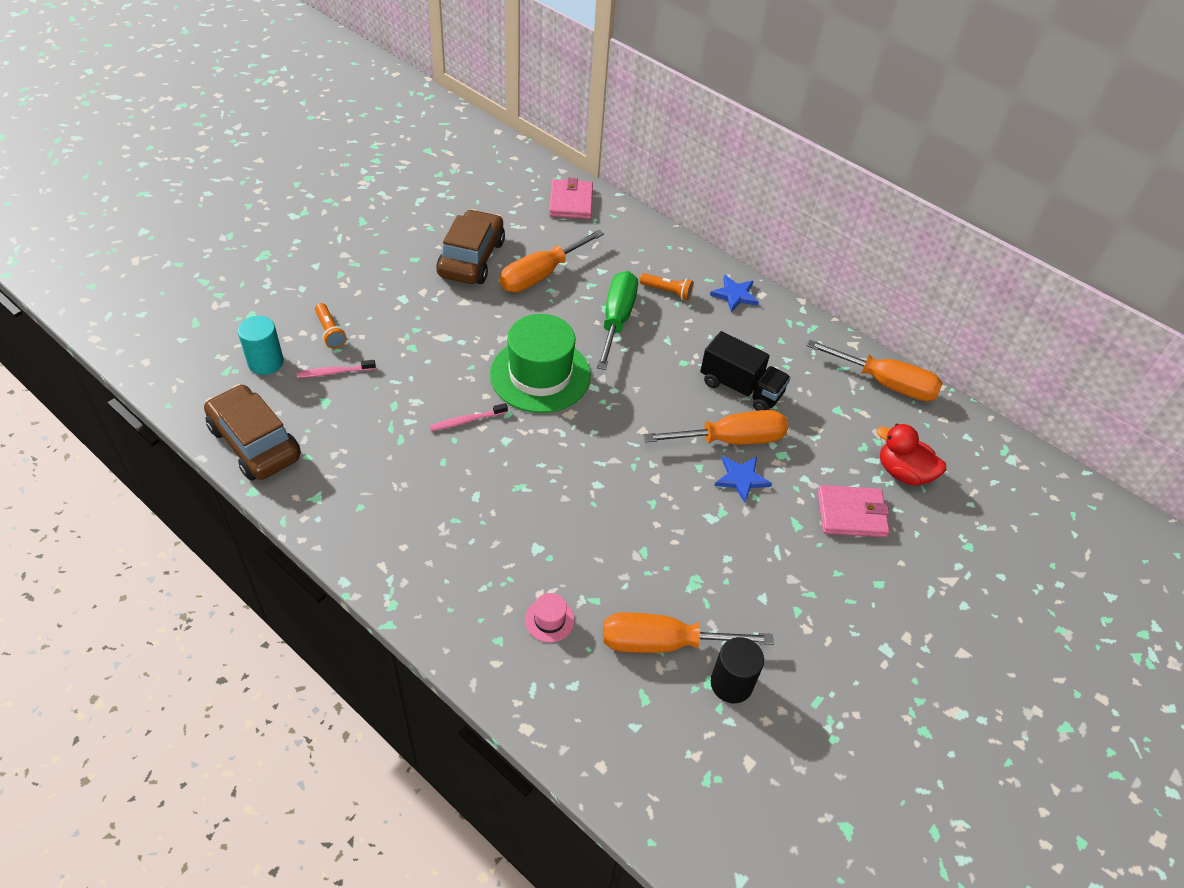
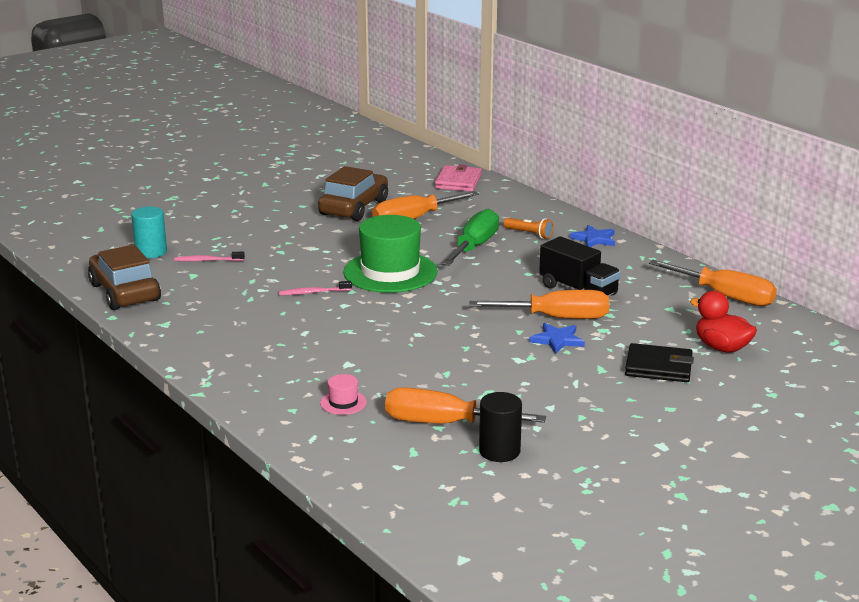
camera: 15 degrees right, 25 degrees down
(330, 332) = (212, 239): orange flashlight -> none
(851, 514) = (658, 367): pink wallet -> black wallet

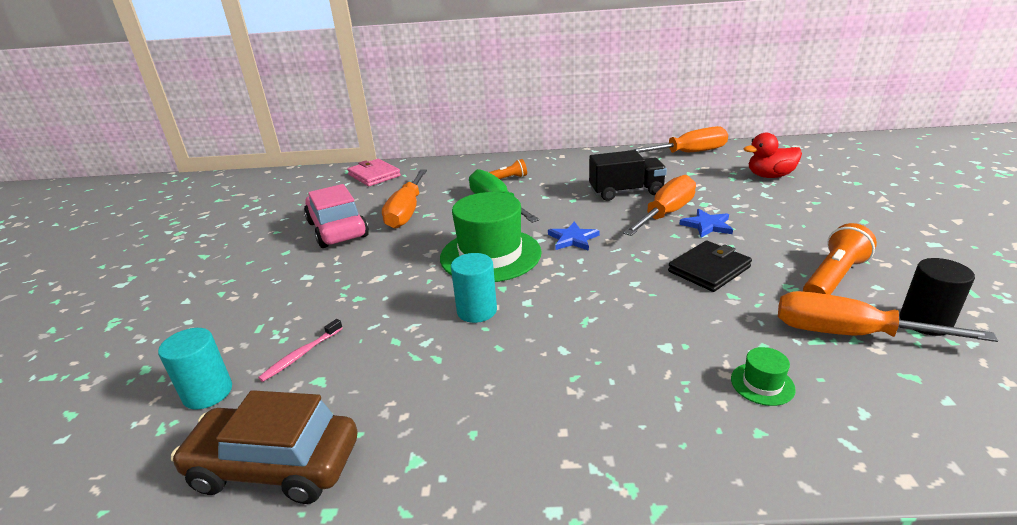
camera: 50 degrees left, 5 degrees up
(313, 292) = (477, 311): pink toothbrush -> turquoise cylinder
(343, 402) = (762, 384): pink hat -> green hat
(354, 207) = (337, 229): brown car -> pink car
(444, 423) = (848, 334): orange screwdriver -> orange screwdriver turned 60 degrees clockwise
(528, 408) = (833, 278): none -> orange flashlight
(594, 239) = (548, 162): blue star -> blue star (573, 239)
(658, 367) = (787, 204): black wallet -> black wallet (709, 269)

